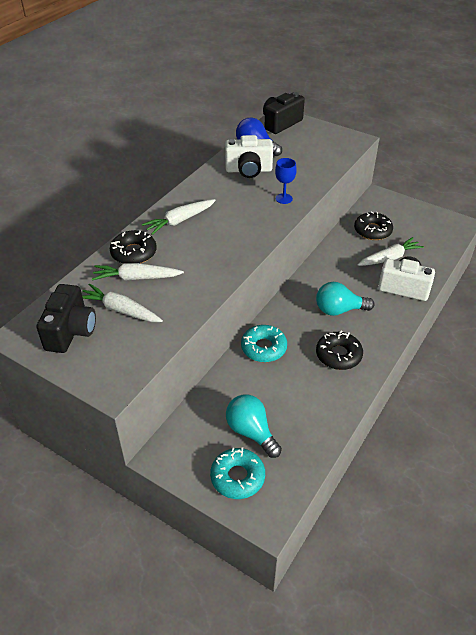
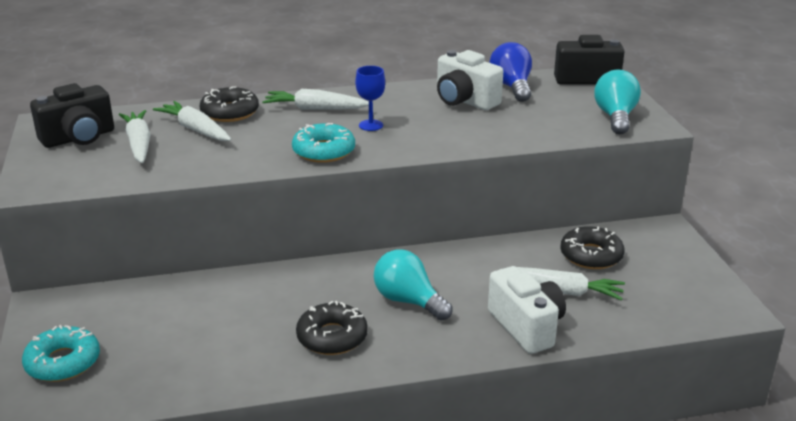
camera: 45 degrees right, 15 degrees down
(251, 432) = (137, 339): turquoise light bulb -> turquoise light bulb (615, 117)
(263, 348) = (272, 284): turquoise donut -> turquoise donut (324, 151)
(284, 198) = (453, 137): blue goblet -> blue goblet (371, 125)

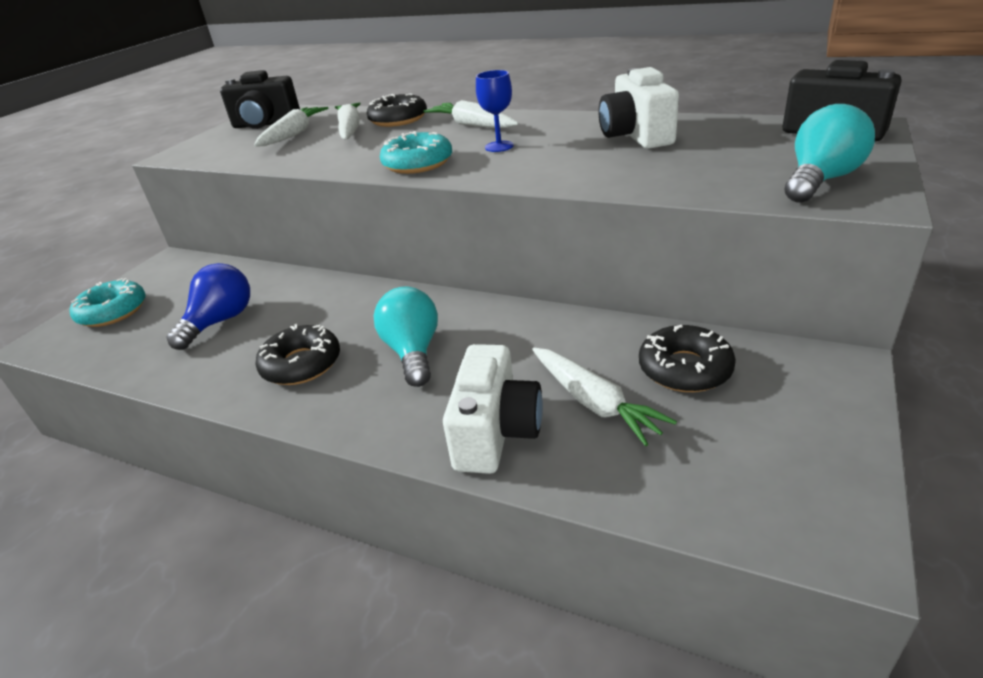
camera: 40 degrees right, 5 degrees up
(512, 87) = (716, 129): blue light bulb -> blue light bulb (220, 321)

